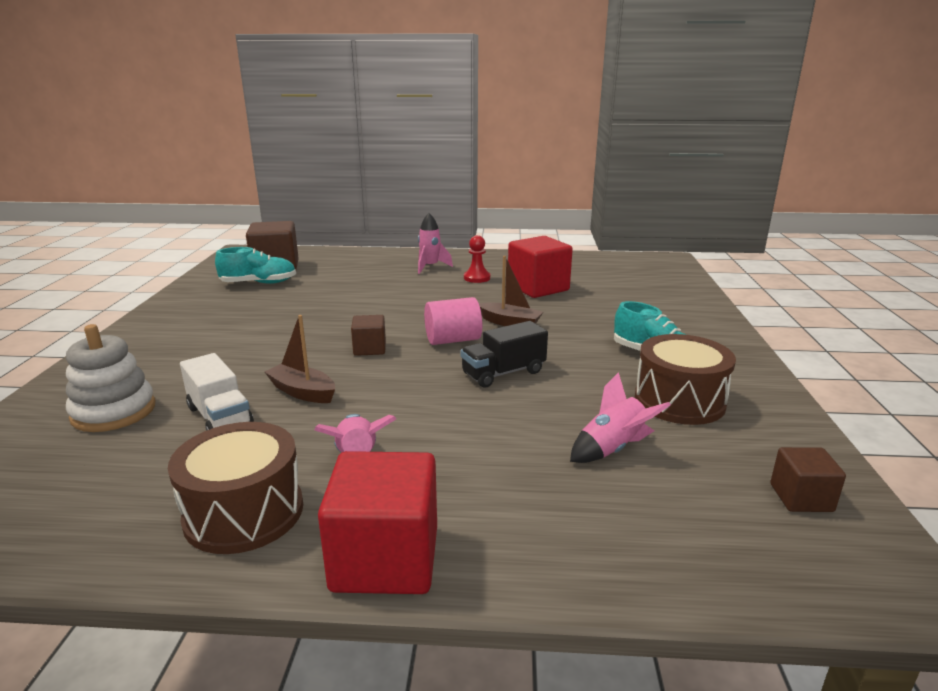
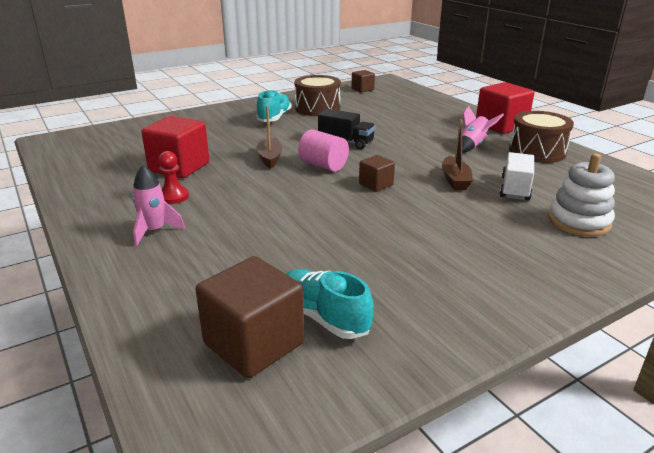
camera: 125 degrees left, 5 degrees up
(613, 449) = (378, 112): pink rocket -> none

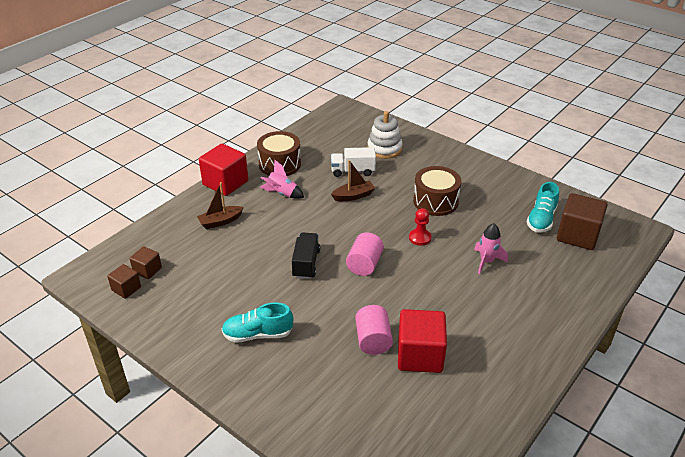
camera: 110 degrees left, 10 degrees up
(154, 231) = (523, 318): pink rocket -> pink rocket (486, 261)
(173, 197) = (472, 332): red pawn -> red pawn (420, 238)
(220, 152) = (373, 340): none -> pink cylinder
(269, 158) = (367, 301): brown boat -> brown boat (220, 221)
(317, 108) = (213, 308): brown drum -> brown drum (435, 201)
(376, 184) = (383, 230): brown cube -> brown cube (147, 270)

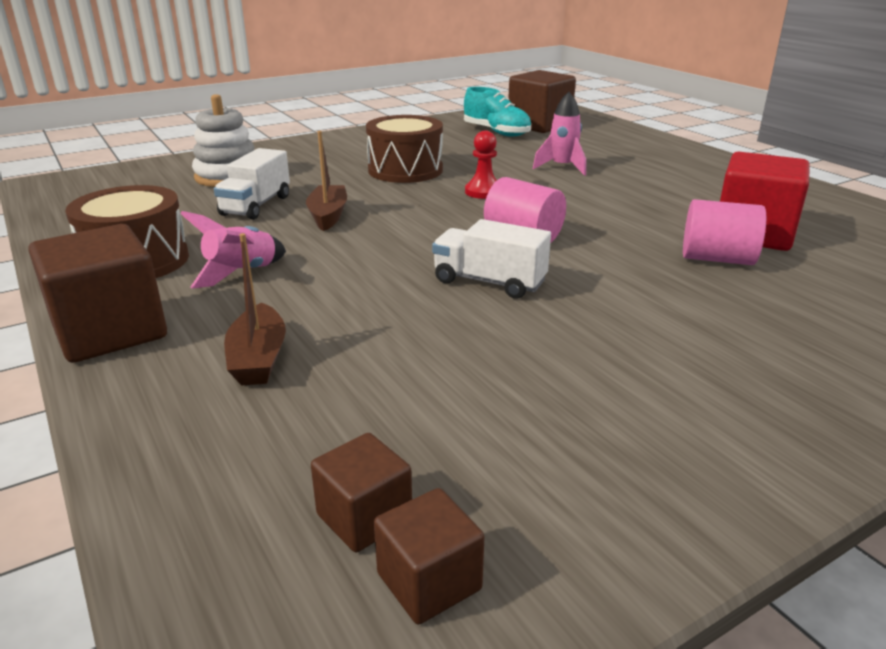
camera: 70 degrees left, 10 degrees down
(225, 183) = (110, 331): red cube -> brown cube
(258, 334) = (690, 363): turquoise shoe -> none
(306, 263) = (489, 282): black truck -> white truck

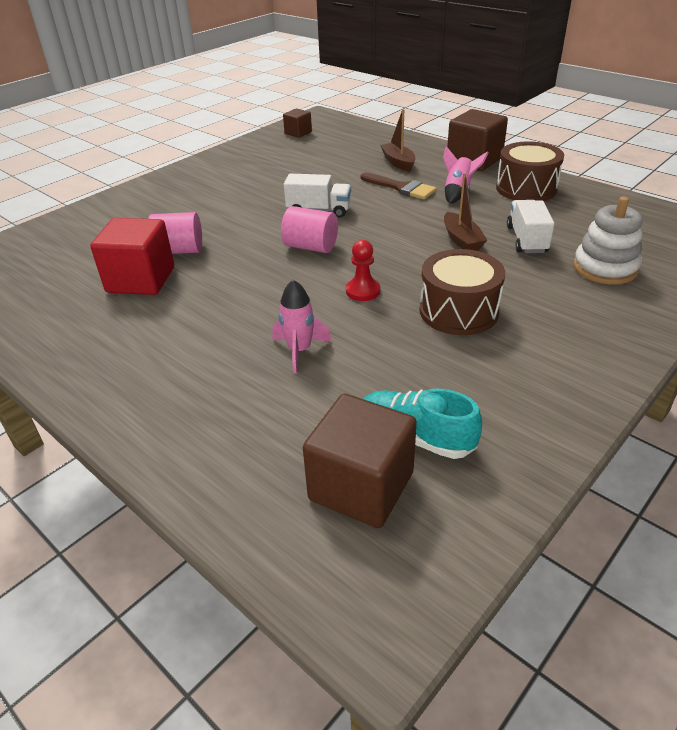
camera: 165 degrees right, 10 degrees up
(319, 297) = (401, 188): none -> brown brush
(364, 517) = (322, 138): brown cube -> none

